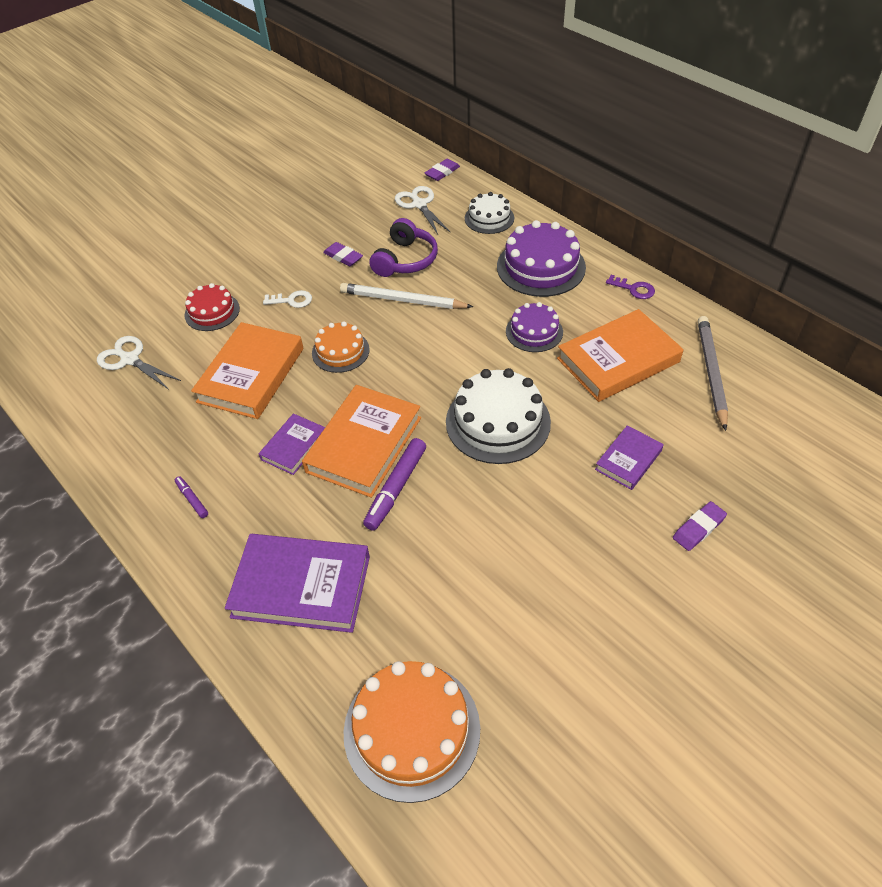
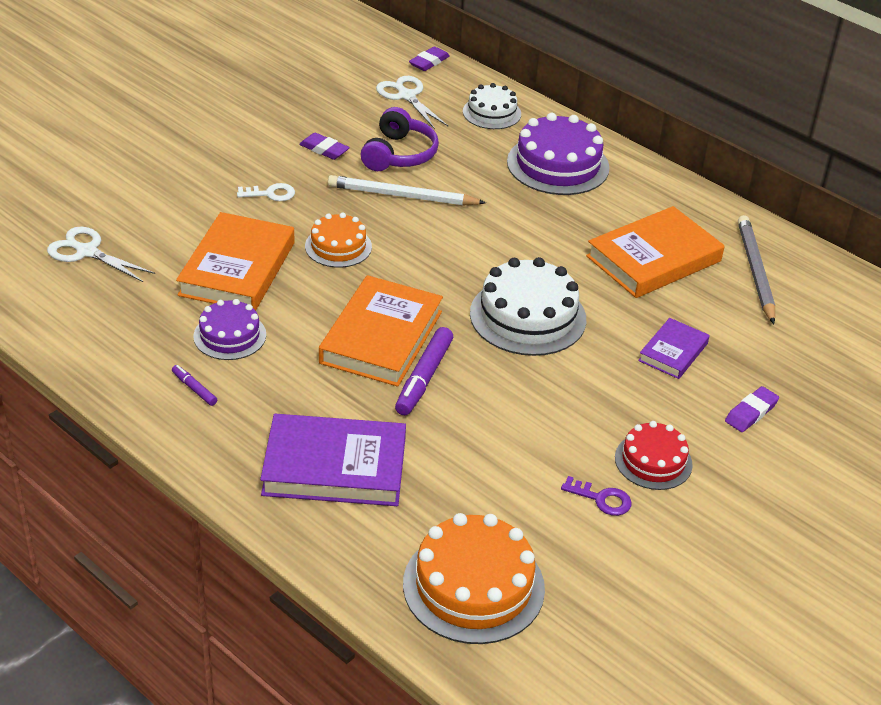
camera: 10 degrees left, 10 degrees down
(212, 312) = (176, 204): red cake -> red cake (653, 461)
(294, 446) = (301, 339): purple book -> none
(534, 331) = (557, 230): purple cake -> purple cake (230, 335)
(634, 289) = (665, 189): purple key -> purple key (601, 499)

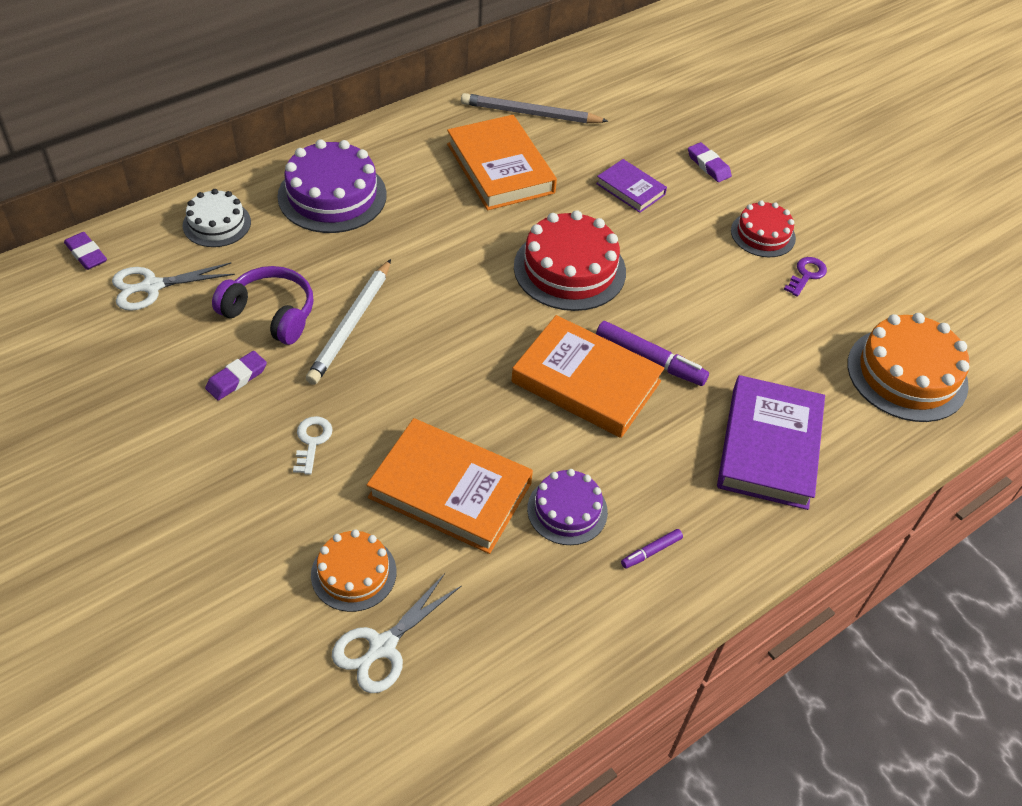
camera: 80 degrees left, 10 degrees up
(338, 246) = (429, 393): orange cake -> orange cake (353, 573)
(528, 316) = (569, 269): white cake -> red cake

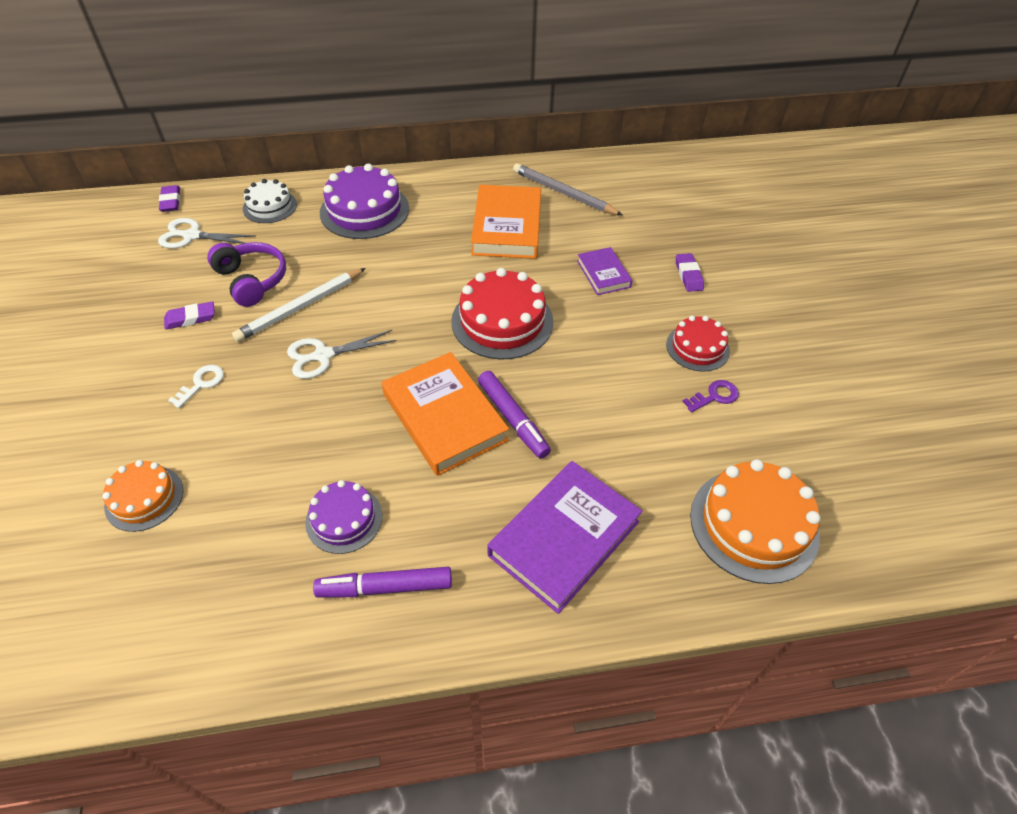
camera: 30 degrees right, 0 degrees up
(383, 646) = (114, 568): white scissors -> white scissors (323, 355)
(450, 490) = (267, 463): orange book -> none
(651, 551) = (385, 587): purple marker -> purple marker, size x1.92

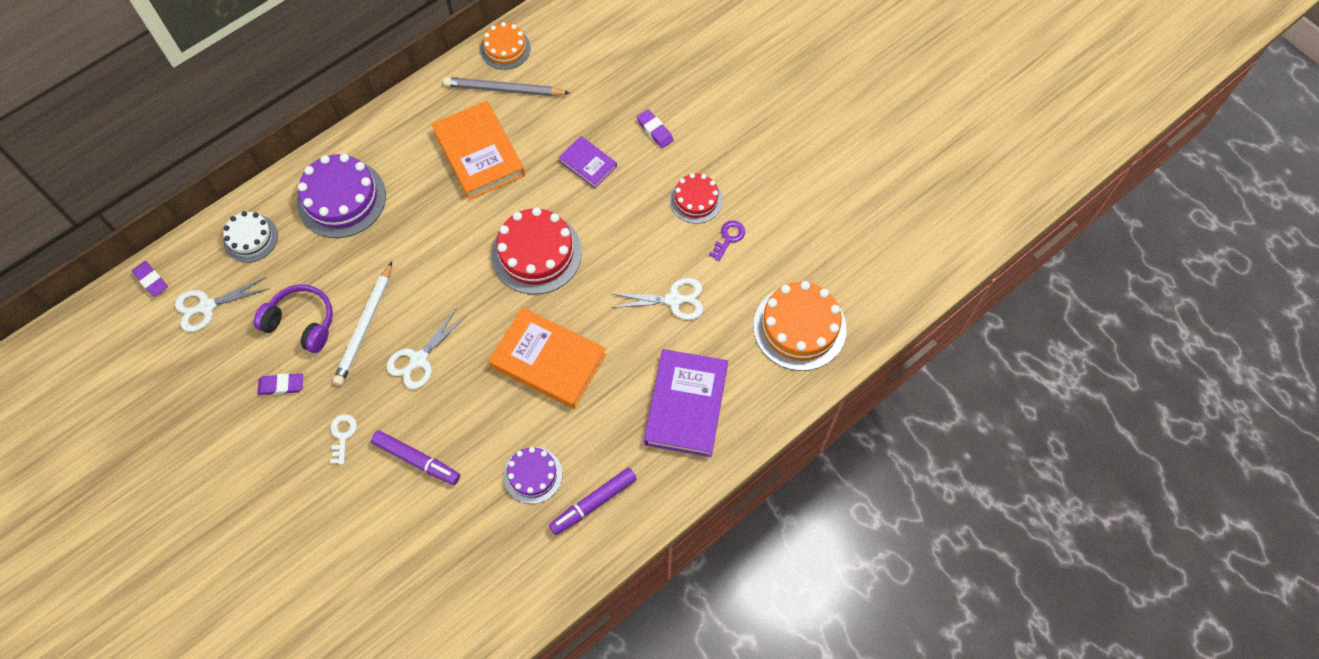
camera: 30 degrees left, 15 degrees up
(144, 498) = (380, 541): orange cake -> orange cake (505, 49)
(190, 318) = (281, 385): purple eraser -> purple eraser turned 45 degrees clockwise
(513, 419) = (598, 335): purple marker -> purple marker (417, 460)
(617, 425) = (674, 300): none -> white scissors

